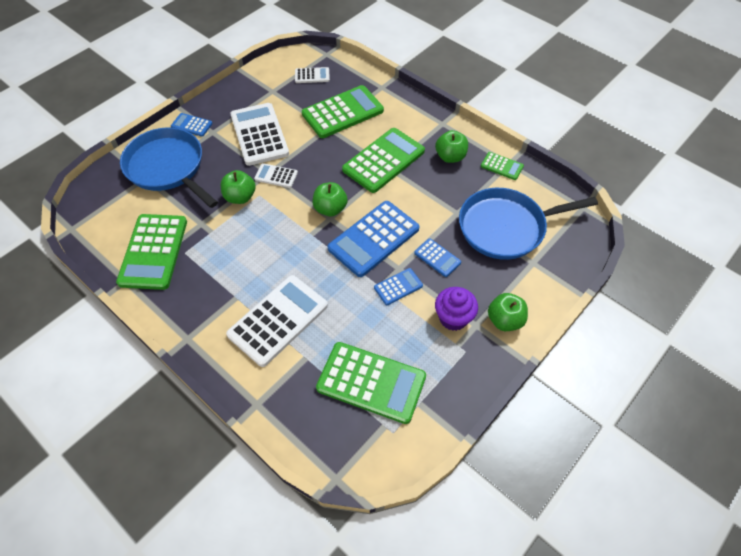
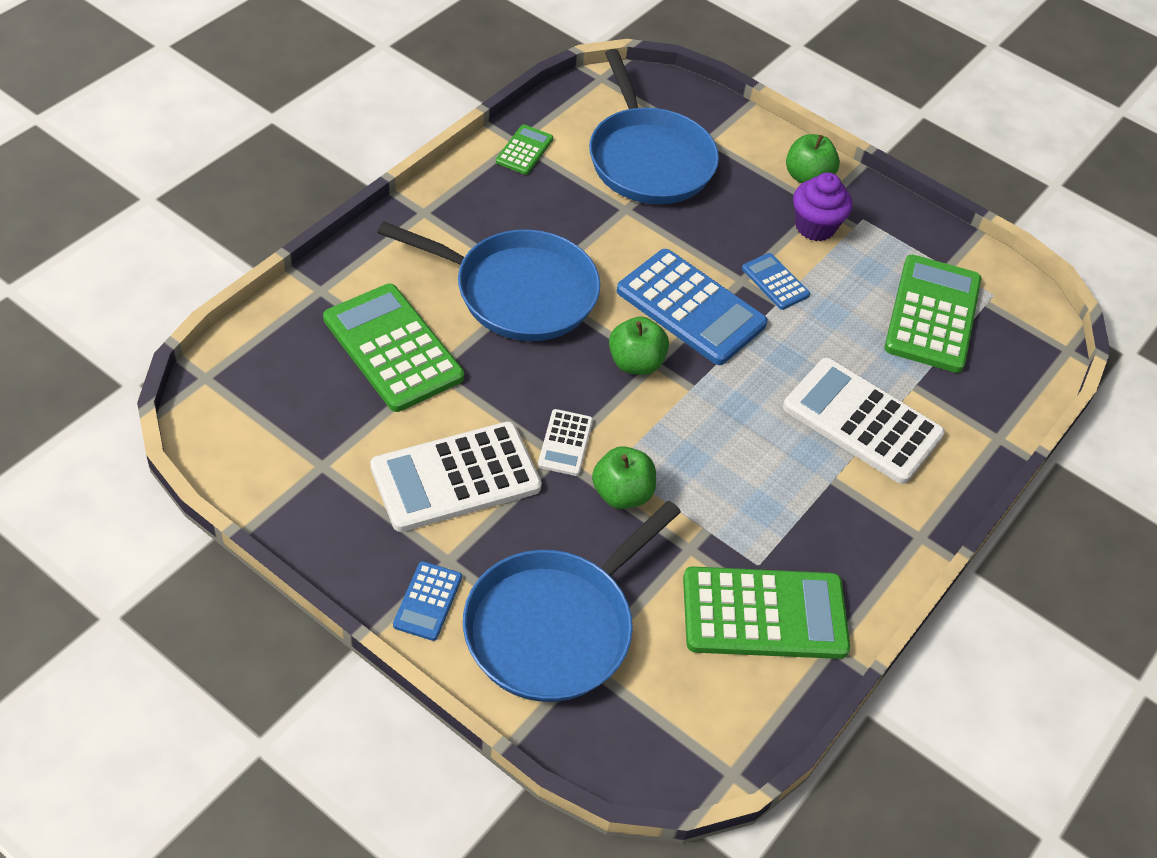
camera: 100 degrees left, 5 degrees down
(312, 76) = (277, 399): white calculator -> none
(383, 160) = (519, 292): green calculator -> blue pan
(437, 258) = (716, 236): blue calculator -> none
(450, 157) = (506, 208): green apple -> none

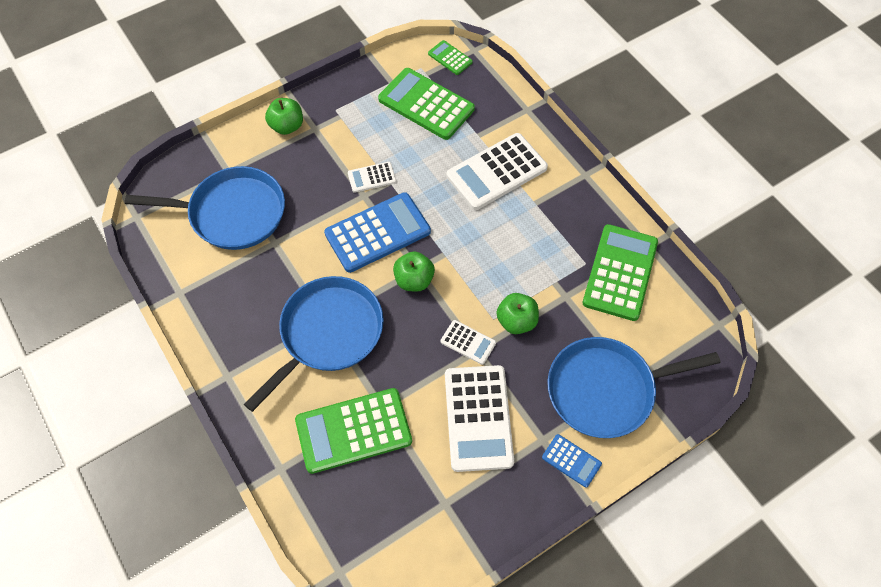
camera: 65 degrees left, 10 degrees up
(524, 150) = (190, 290): green calculator -> green calculator (450, 58)
(554, 627) = (606, 390): blue pan -> blue pan turned 105 degrees clockwise
(775, 282) = (372, 177): blue calculator -> white calculator
(815, 227) = (332, 138): purple cupcake -> none

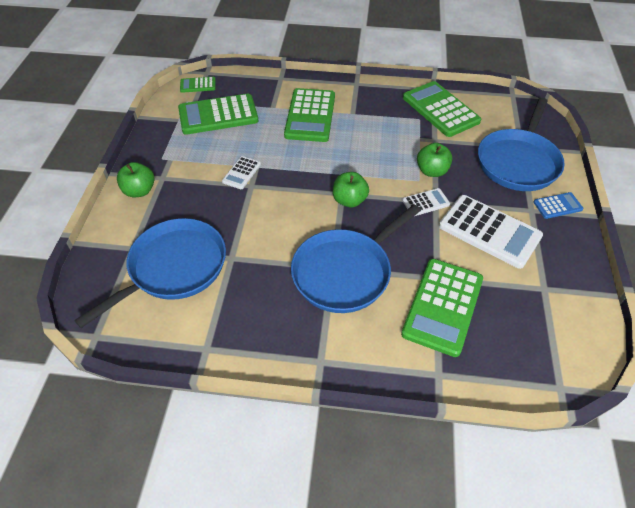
camera: 50 degrees left, 10 degrees down
(328, 333) = (345, 272): blue pan -> blue pan turned 120 degrees counterclockwise
(377, 233) = (290, 196): blue calculator -> none
(496, 172) = (310, 116): white calculator -> green calculator

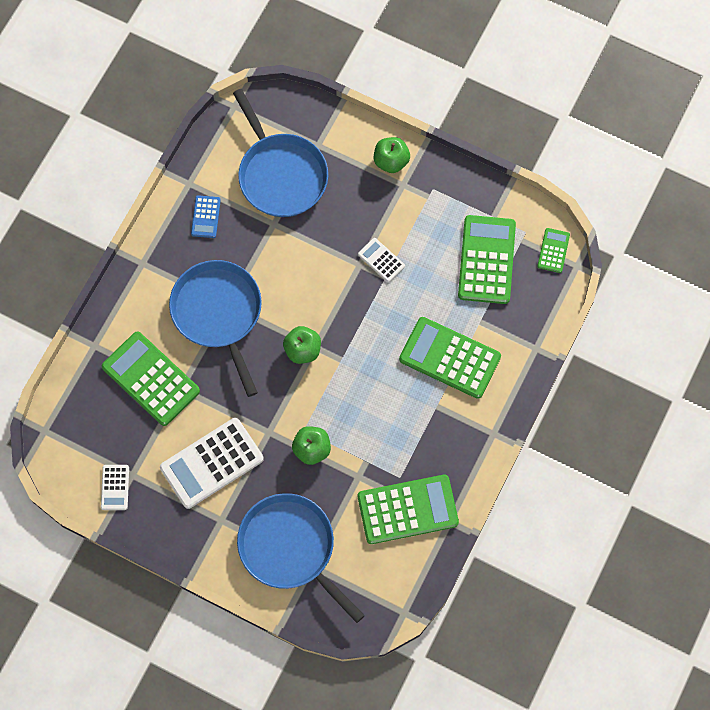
camera: 110 degrees right, 20 degrees up
(425, 202) = (271, 422): white calculator -> white calculator (115, 487)
(557, 206) = (216, 549): blue calculator -> blue calculator (205, 217)

